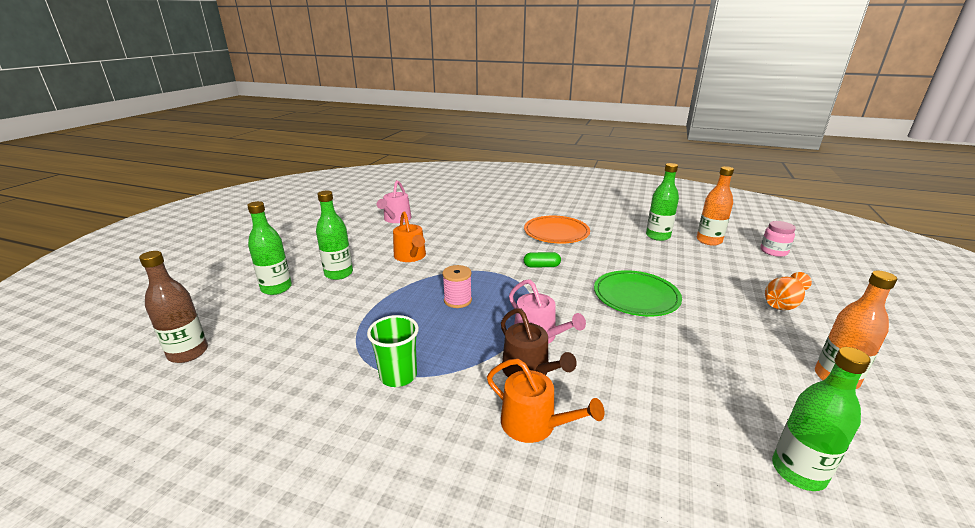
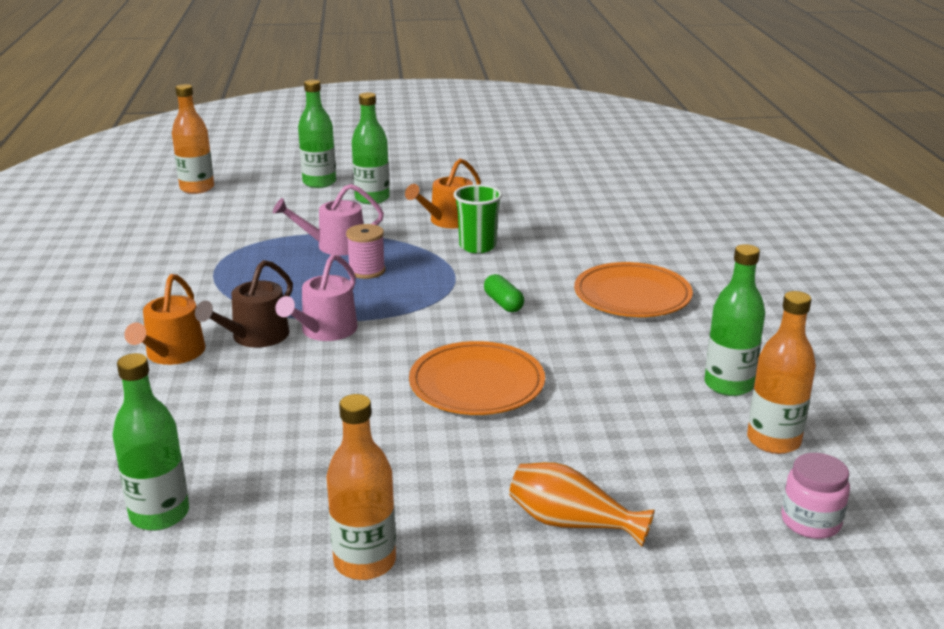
camera: 65 degrees right, 0 degrees up
(188, 353) = (197, 188): brown bottle -> orange bottle
(396, 219) = (544, 186): pink watering can -> pink watering can (335, 246)
(398, 376) = (211, 276): green cup -> green cup (477, 246)
(636, 296) = (477, 384): green plate -> orange plate

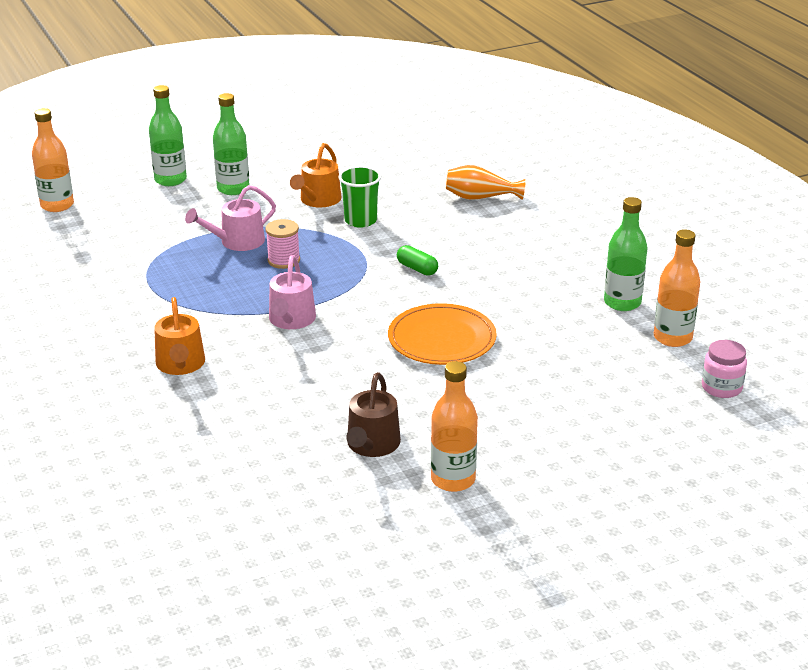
camera: 20 degrees left, 5 degrees up
(159, 514) = (282, 483): green bottle -> none
(255, 337) = (237, 336): brown watering can -> brown watering can (372, 445)
(571, 523) = (572, 423): orange vase -> orange vase (480, 197)
(632, 295) = (512, 242): orange plate -> none

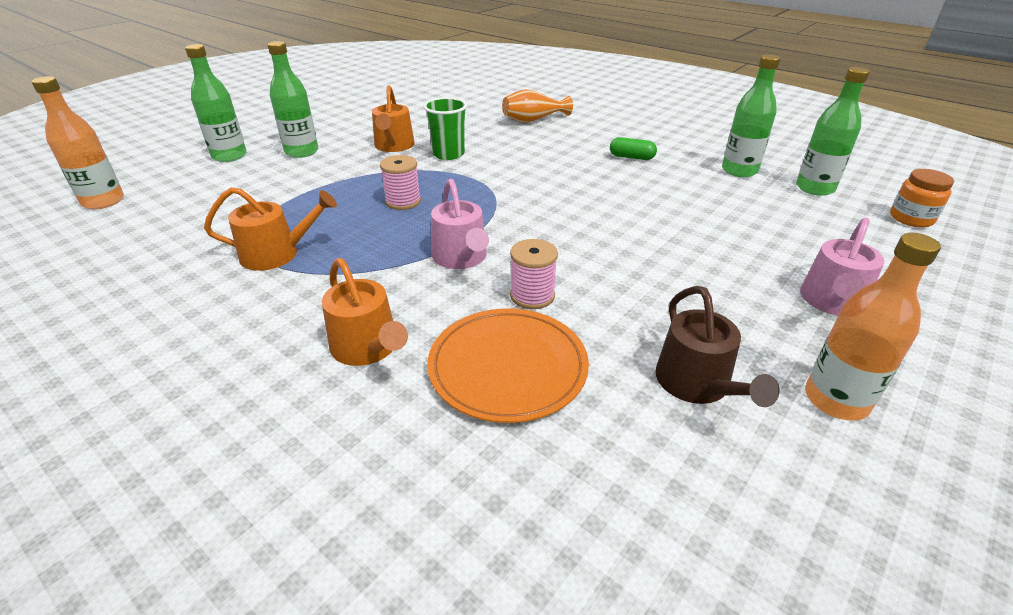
camera: 25 degrees left, 5 degrees up
(160, 283) = (277, 254): none -> orange watering can
(237, 242) = (340, 195): pink watering can -> pink watering can (831, 302)
(318, 361) = (532, 295): none -> pink spool
(417, 268) = (539, 181): green capsule -> green capsule (631, 157)
(442, 339) = (632, 238): orange plate -> orange plate (508, 367)
(672, 338) = (815, 188): orange bottle -> green bottle
(721, 387) = (911, 218): pink jar -> orange jar

